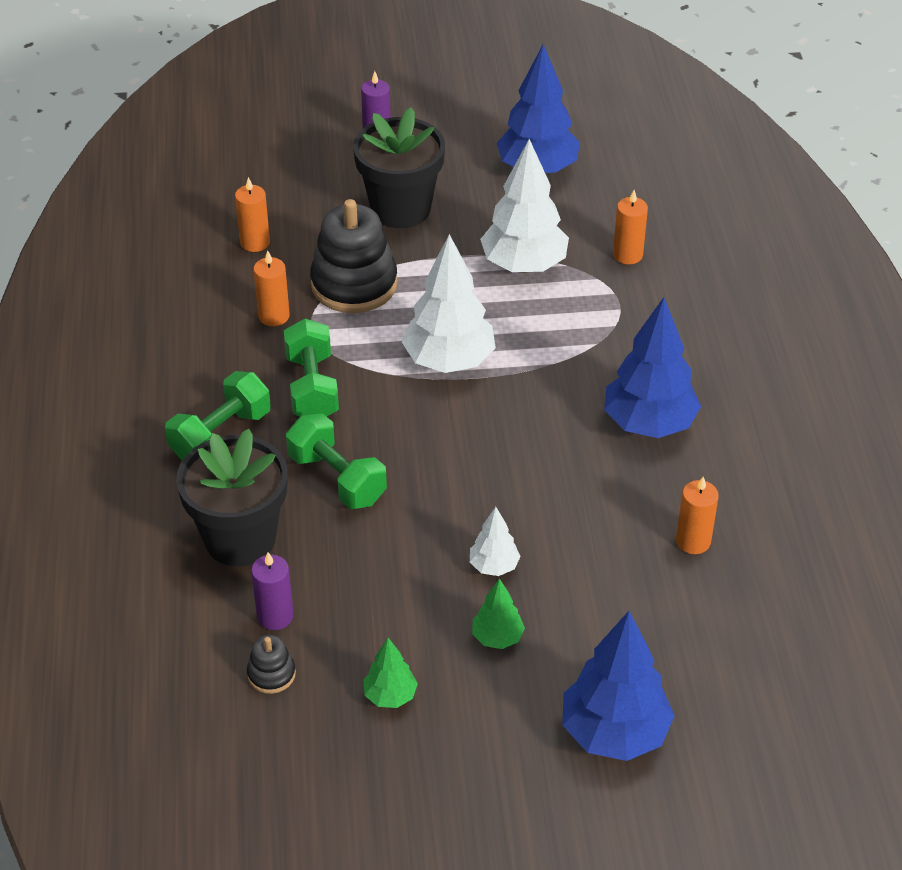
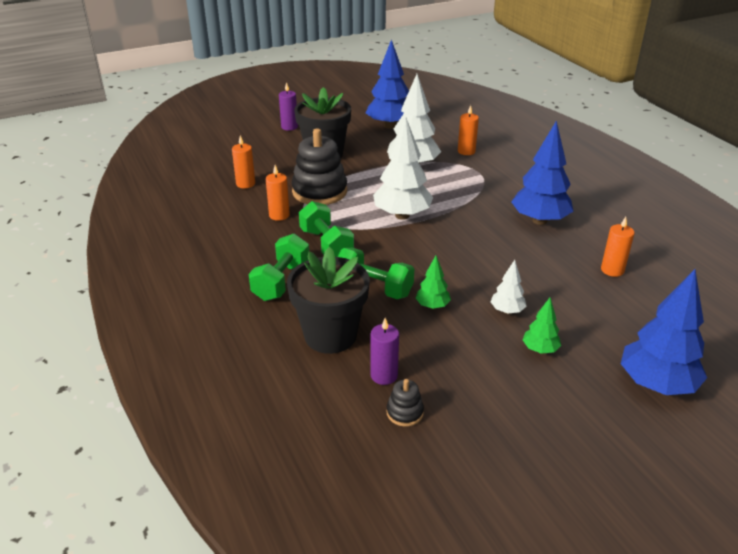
camera: 20 degrees left, 10 degrees down
(390, 696) = (496, 403): green tree -> green tree (432, 306)

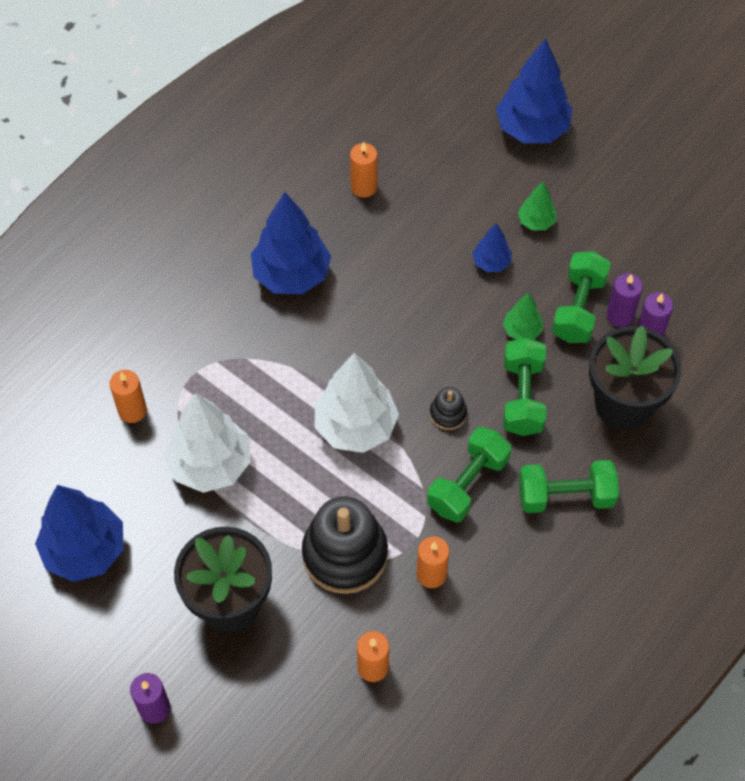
camera: 115 degrees left, 25 degrees up
(405, 412) = (683, 301): black stacking toy -> black stacking toy (448, 414)
(413, 365) = (620, 315): none -> purple candle
(435, 343) = (578, 308): none -> green dumbbell
(507, 311) = (491, 263): white tree -> blue tree

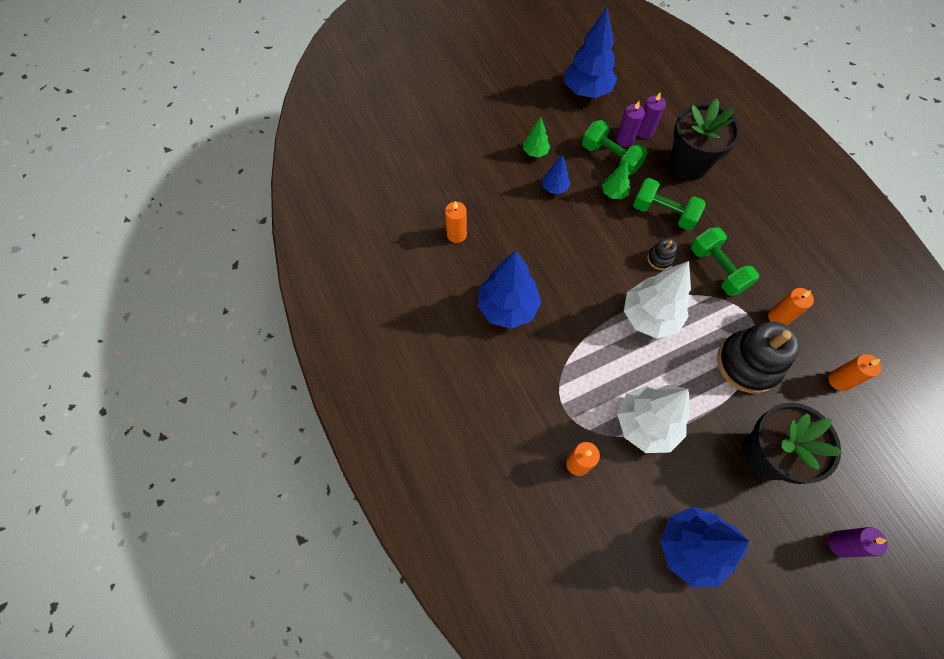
camera: 65 degrees left, 5 degrees up
(532, 129) = (463, 125): blue tree -> blue tree (586, 91)
(565, 496) = (743, 220): green dumbbell -> none

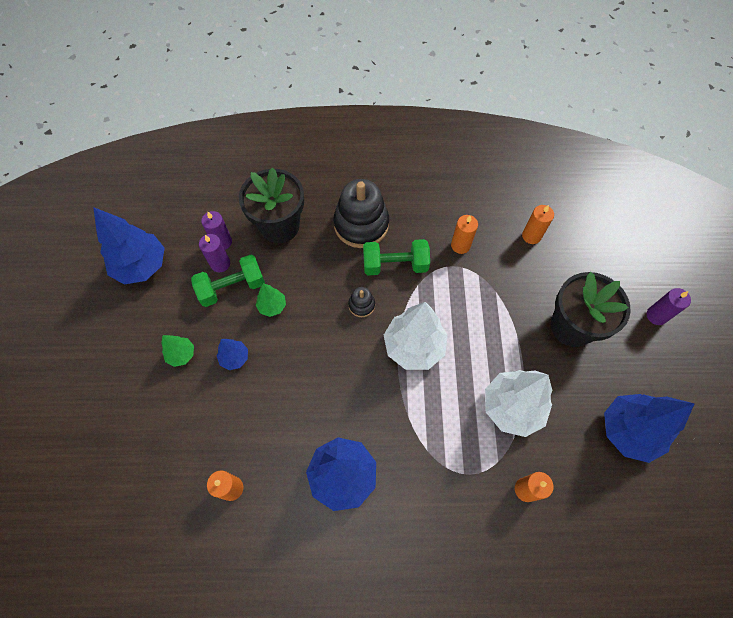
camera: 65 degrees left, 0 degrees up
(663, 213) = (317, 275): green dumbbell -> none
(748, 363) = (490, 292): black stacking toy -> black stacking toy (361, 224)

